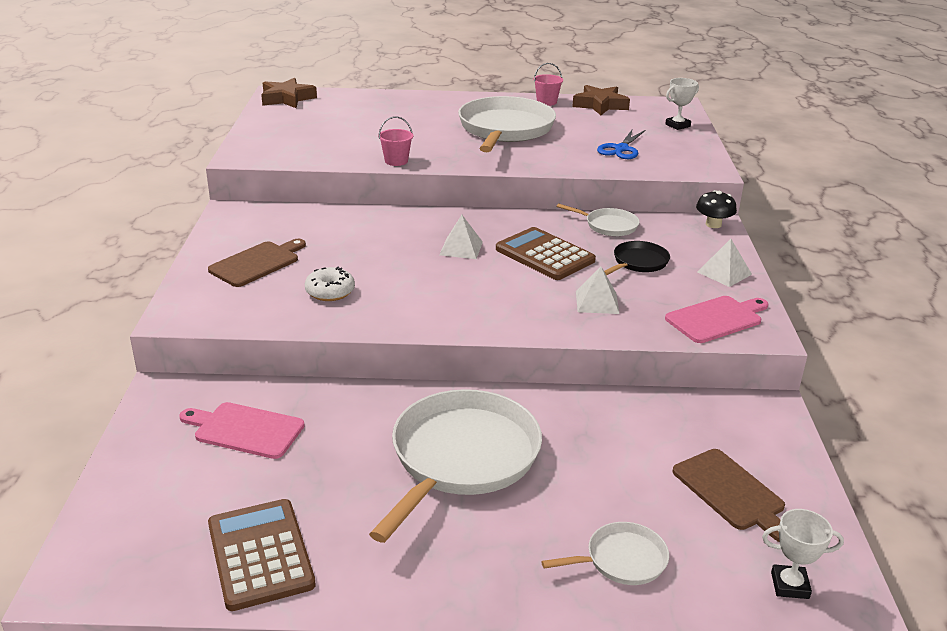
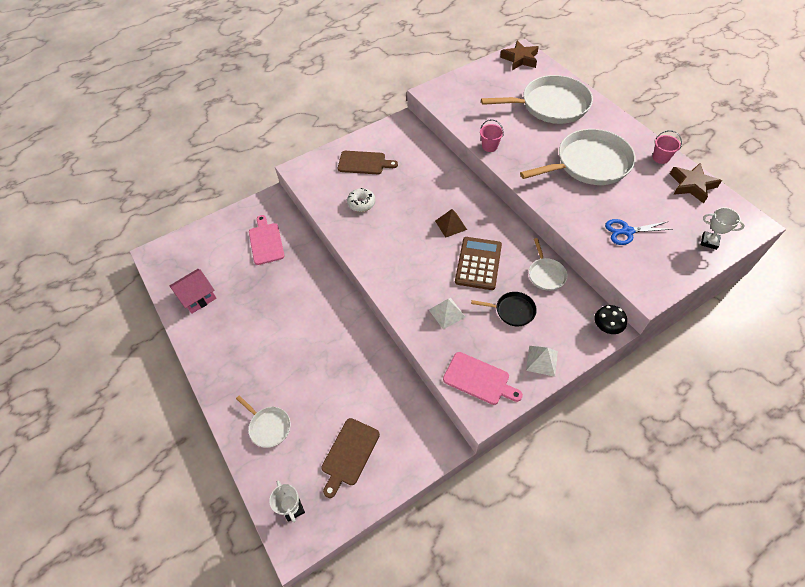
camera: 60 degrees right, 25 degrees up
(260, 554) = (198, 297): brown calculator -> pink house
(461, 248) = (451, 225): white pyramid -> brown pyramid
(462, 457) = (299, 327): white pan -> white pan (551, 105)

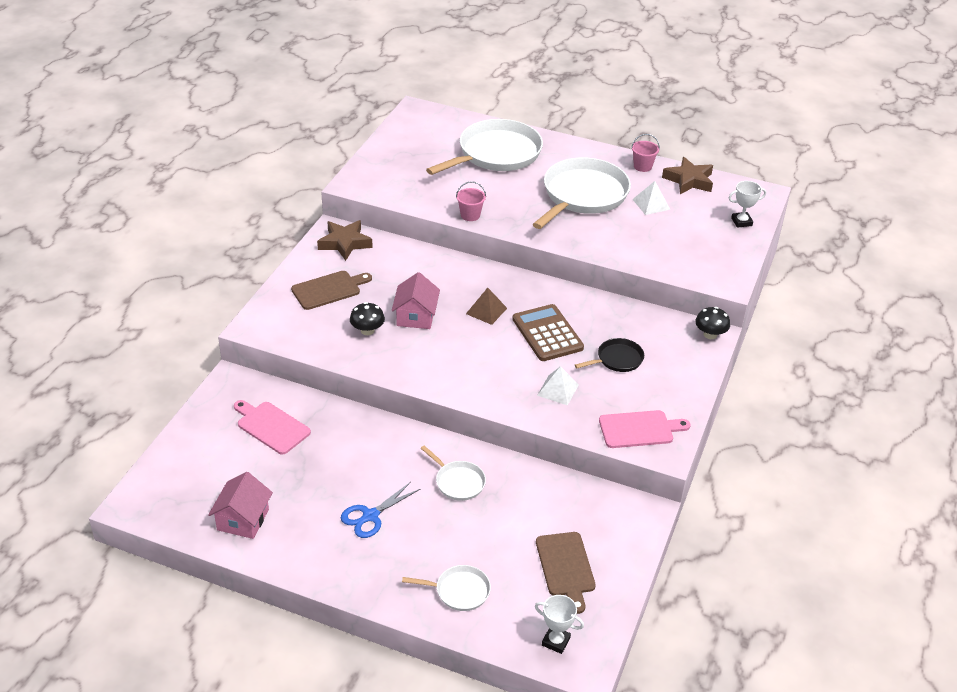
camera: 40 degrees left, 15 degrees down
(361, 203) = (367, 330): white donut -> black mushroom
(400, 207) = (416, 316): none -> pink house
(520, 59) = (420, 118): brown star -> brown star (345, 243)
(542, 360) = (680, 387): white pyramid -> white pyramid (651, 204)
(546, 274) = (619, 315): white pan -> white pan (458, 482)
(627, 231) = (668, 241): blue scissors -> blue scissors (370, 516)

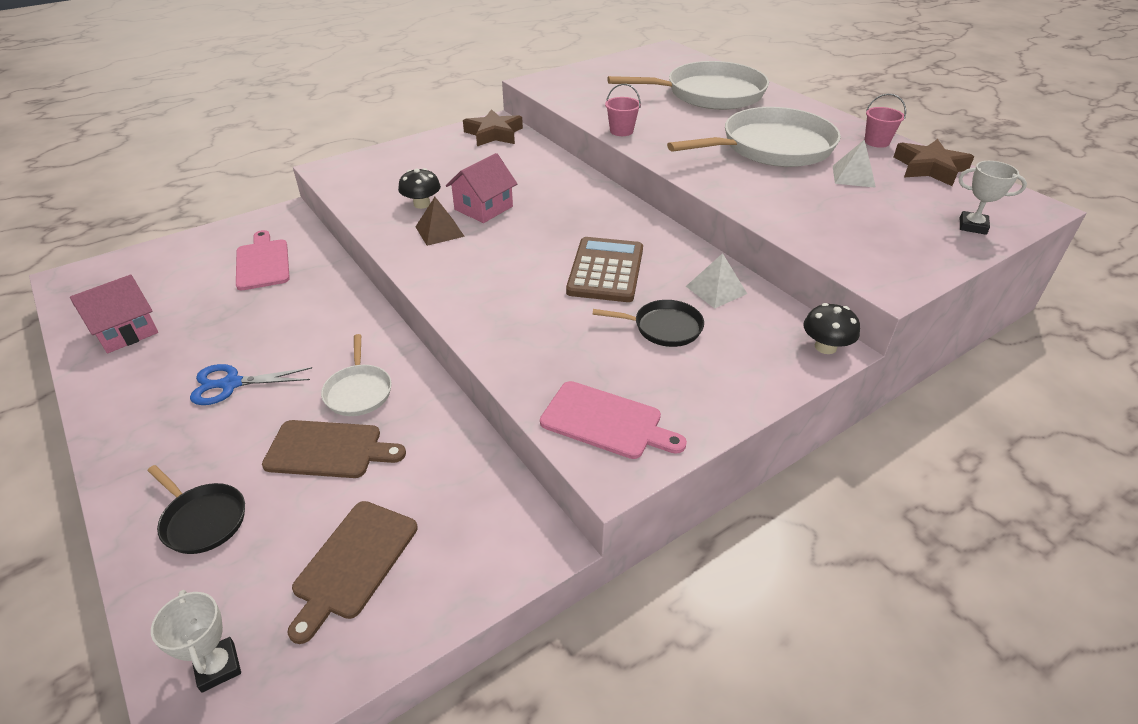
camera: 35 degrees right, 0 degrees up
(328, 289) = (432, 162): brown cutting board -> brown cutting board (328, 450)
(459, 591) = (202, 520): white pan -> black pan
(486, 311) = (562, 227): brown pyramid -> brown pyramid (439, 231)
(557, 390) = (551, 331): white pyramid -> white pyramid (716, 290)

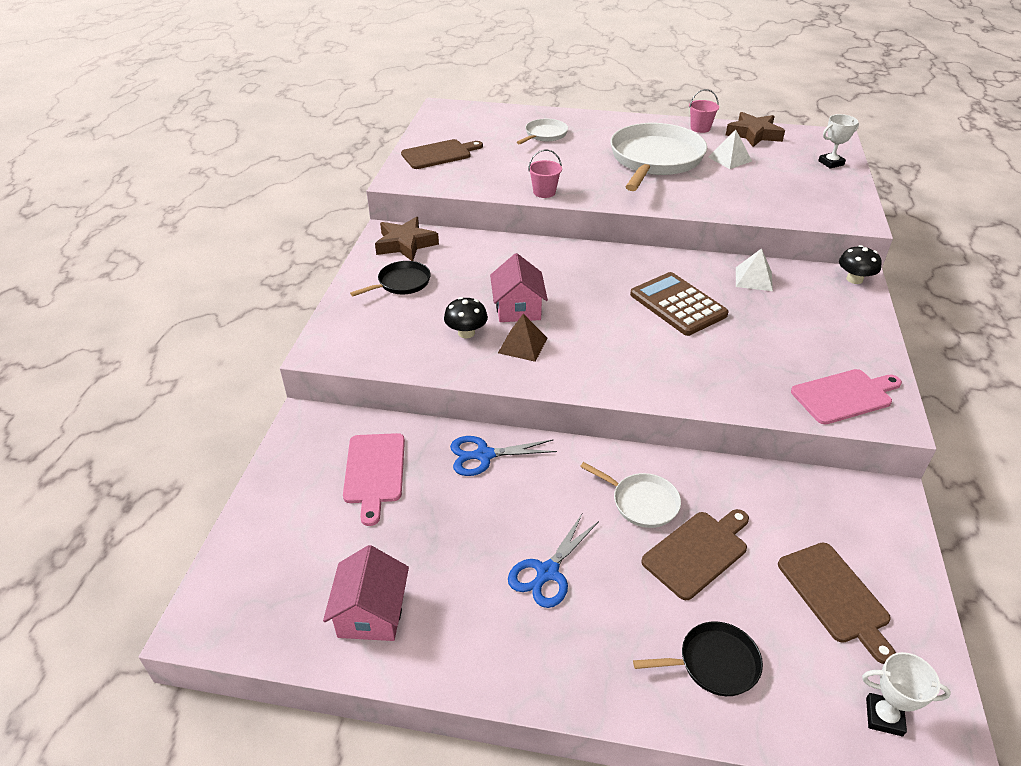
camera: 45 degrees left, 0 degrees up
(262, 263) = (374, 472): pink cutting board -> pink cutting board turned 120 degrees counterclockwise
(329, 294) = (483, 455): none -> blue scissors
(597, 77) = (439, 154): none -> brown cutting board
(664, 327) = (771, 320): black pan -> black pan (401, 283)
(709, 94) = (544, 135): white pan -> white pan, size x0.47

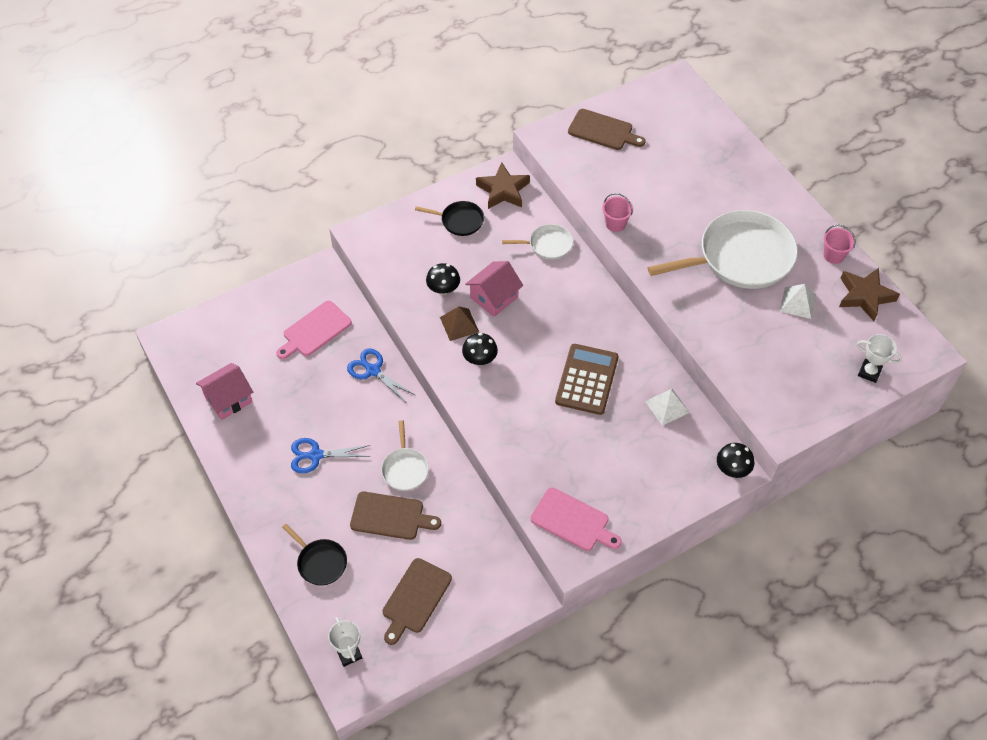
camera: 50 degrees right, 15 degrees up
(544, 135) = (704, 168): white pan -> white pan (548, 245)
(580, 354) = (480, 359): none -> black mushroom

